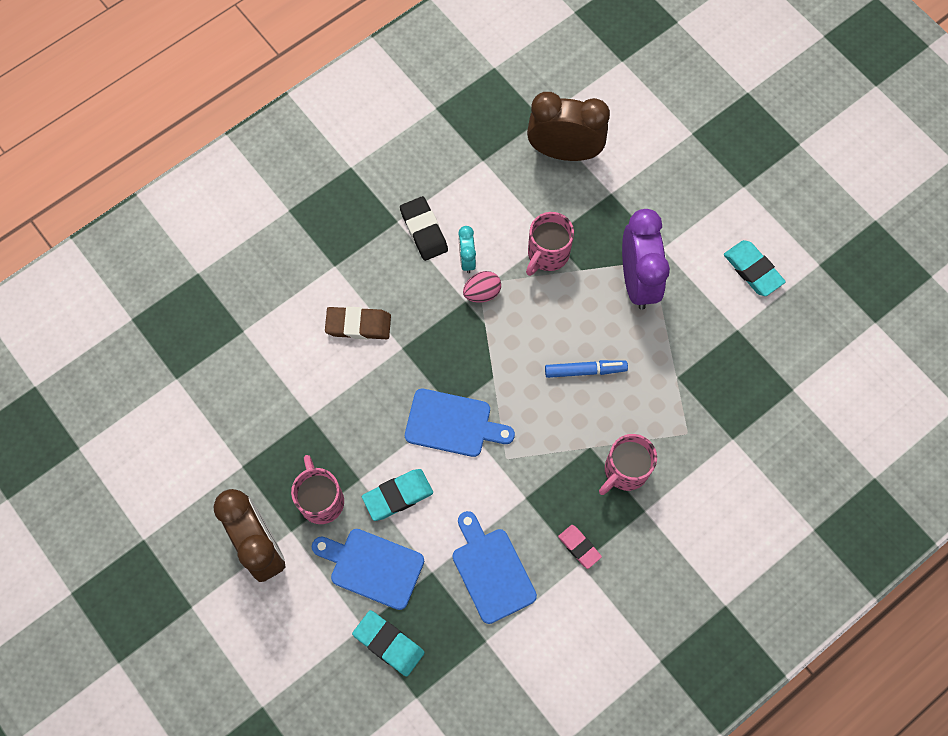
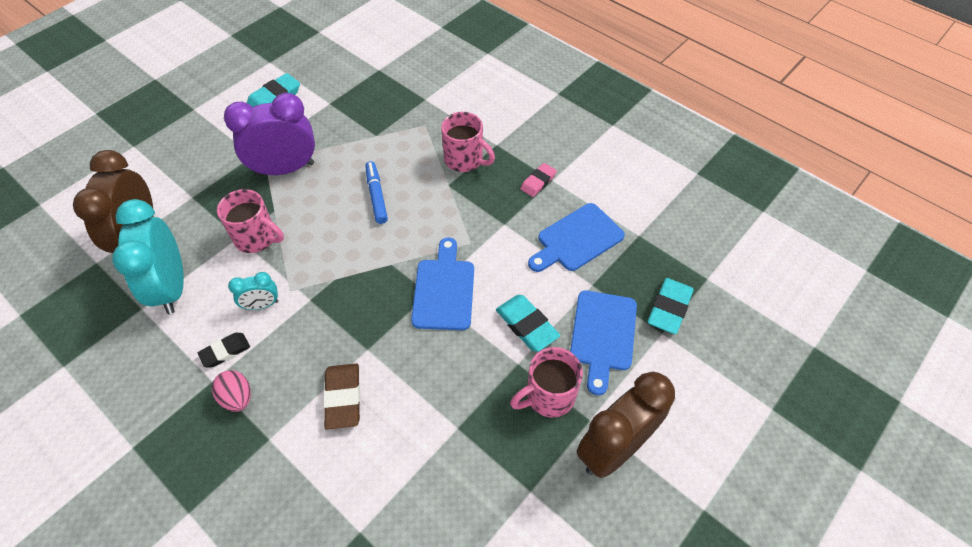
camera: 100 degrees left, 15 degrees down
(424, 230) = (225, 351): black eraser -> black eraser, size x0.66
(482, 293) = (300, 286): pink egg -> pink egg (237, 398)
(501, 183) = (172, 287): none -> turquoise clock

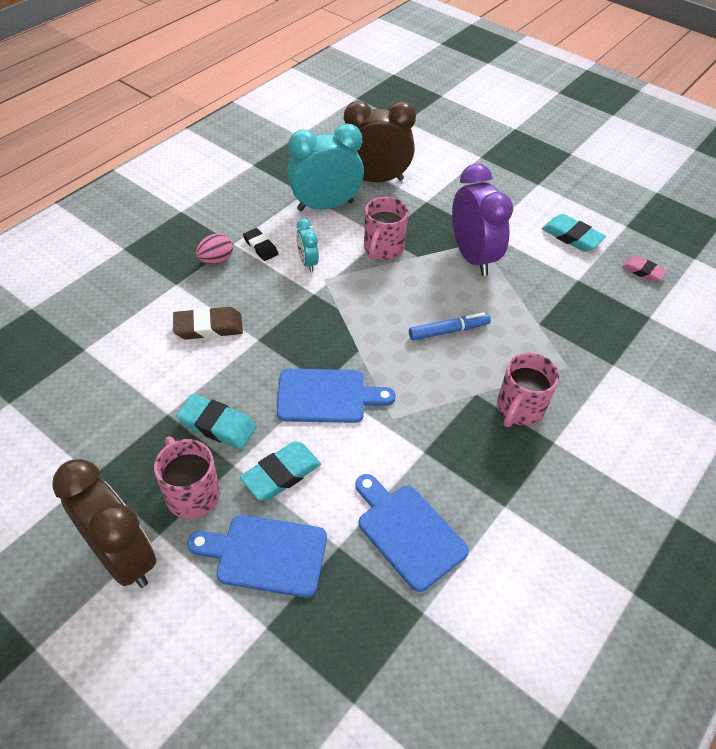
camera: 85 degrees right, 5 degrees down
(538, 182) = (498, 489): pink eraser -> pink eraser (643, 271)
(669, 308) = (303, 641): turquoise eraser -> turquoise eraser (217, 425)

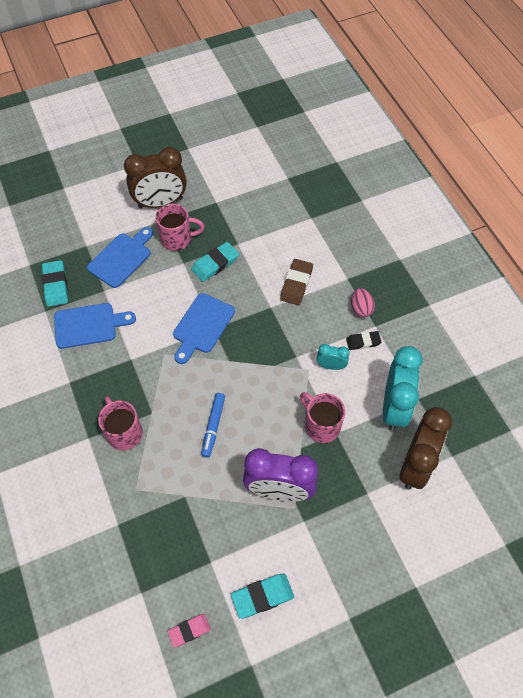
camera: 120 degrees right, 10 degrees up
(281, 474) = (163, 282): turquoise eraser -> turquoise eraser (55, 285)

